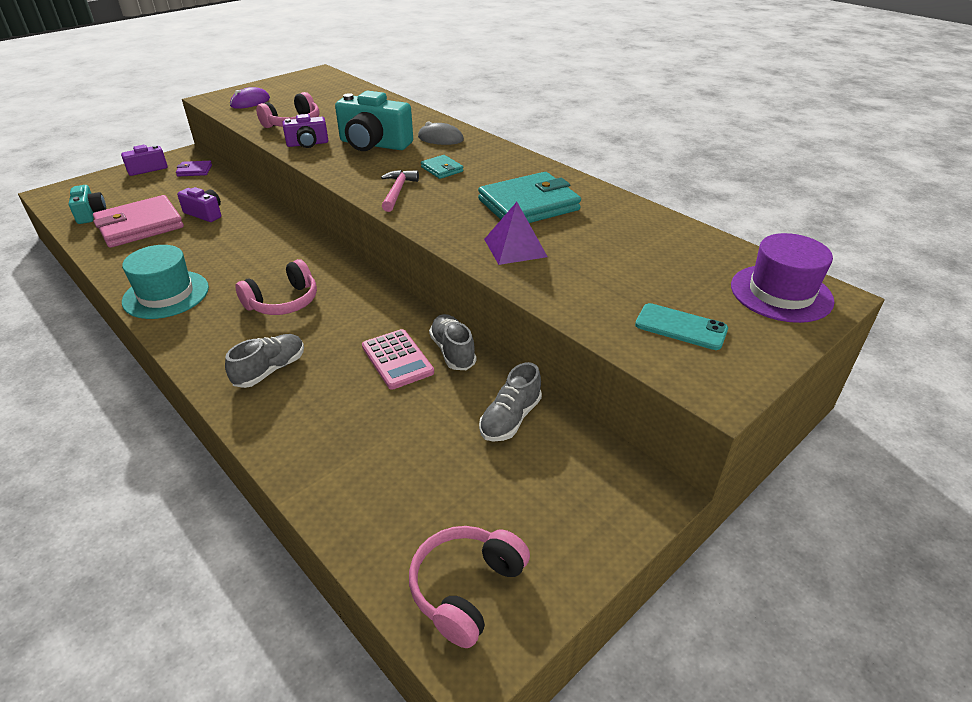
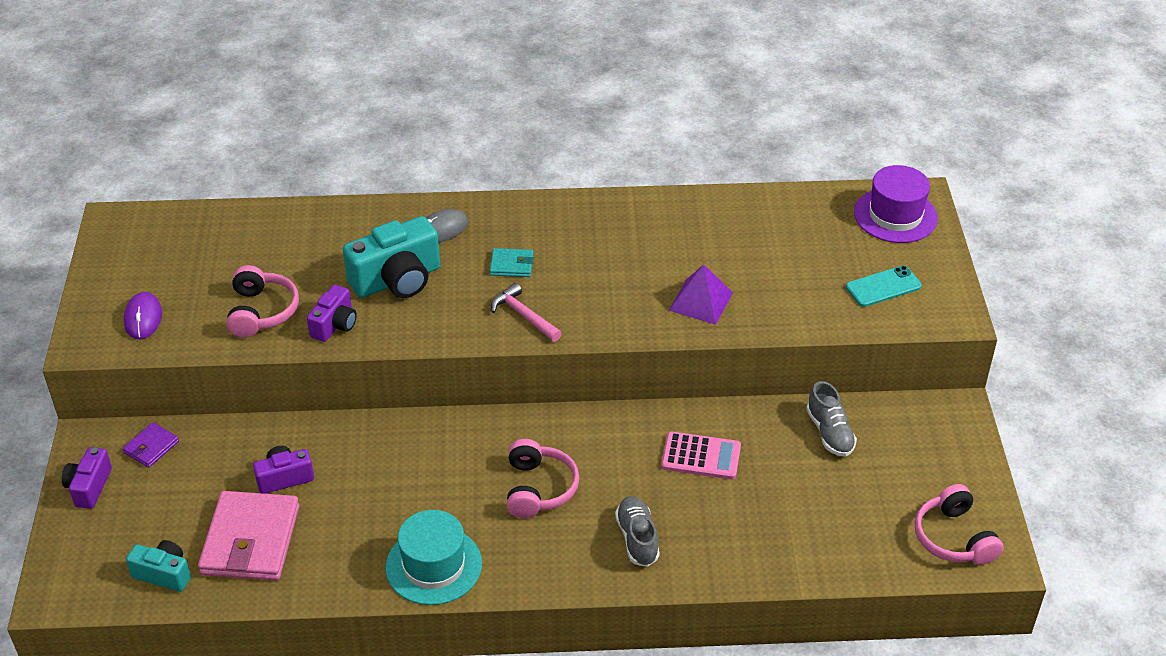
camera: 50 degrees left, 5 degrees up
(453, 351) = (723, 419): grey shoe -> none
(528, 205) = (641, 253): turquoise wallet -> none

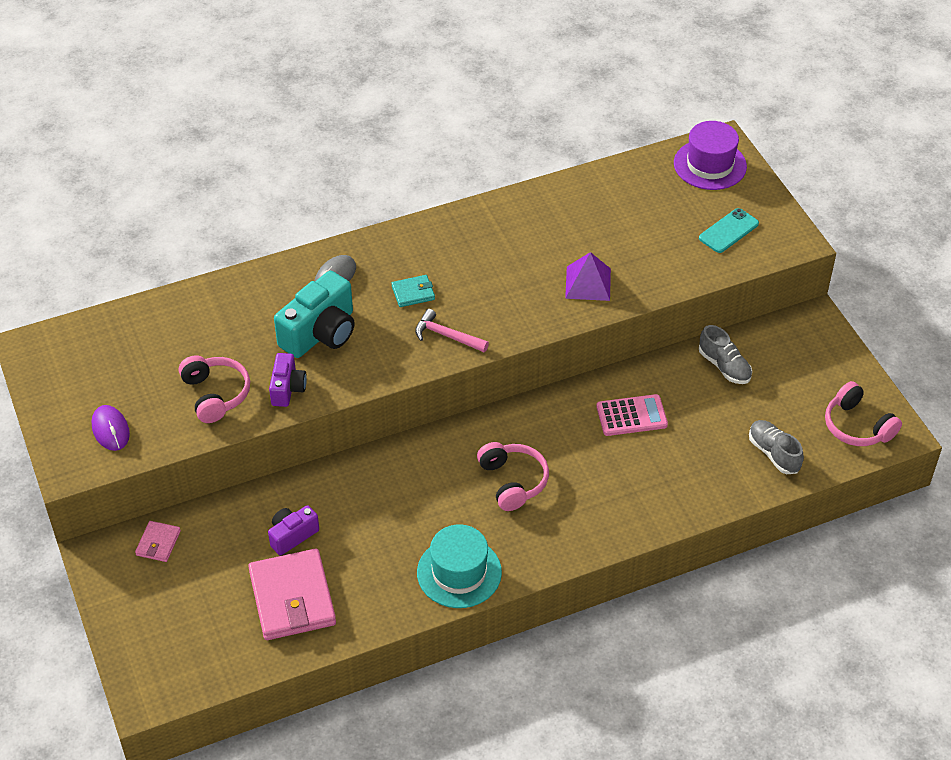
camera: 20 degrees left, 5 degrees up
(89, 487) = (122, 595): purple camera -> none
(151, 447) = (158, 543): purple wallet -> pink wallet
(164, 574) = (232, 649): turquoise camera -> none
(637, 539) = (613, 500): grey shoe -> grey shoe (773, 453)

